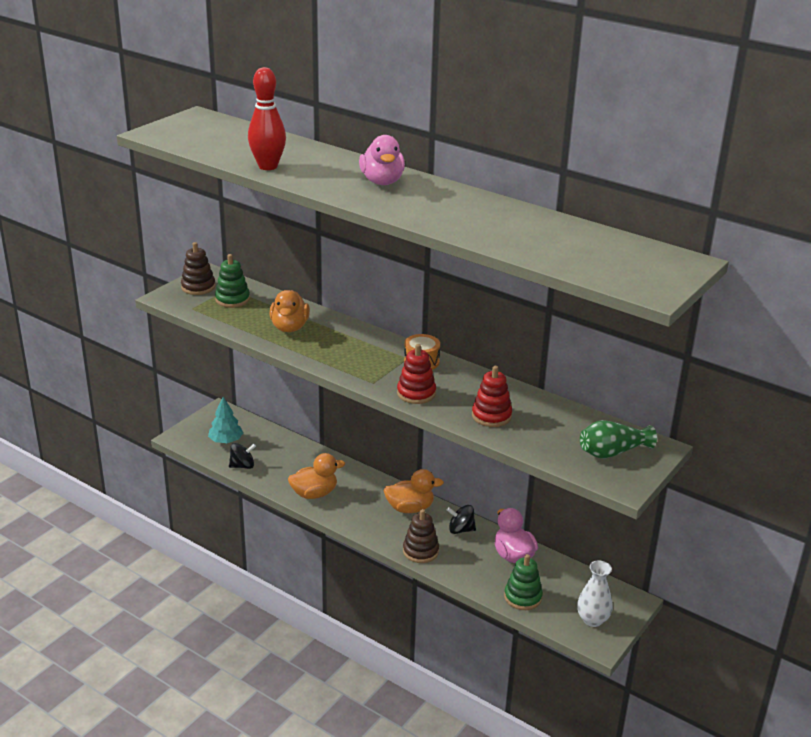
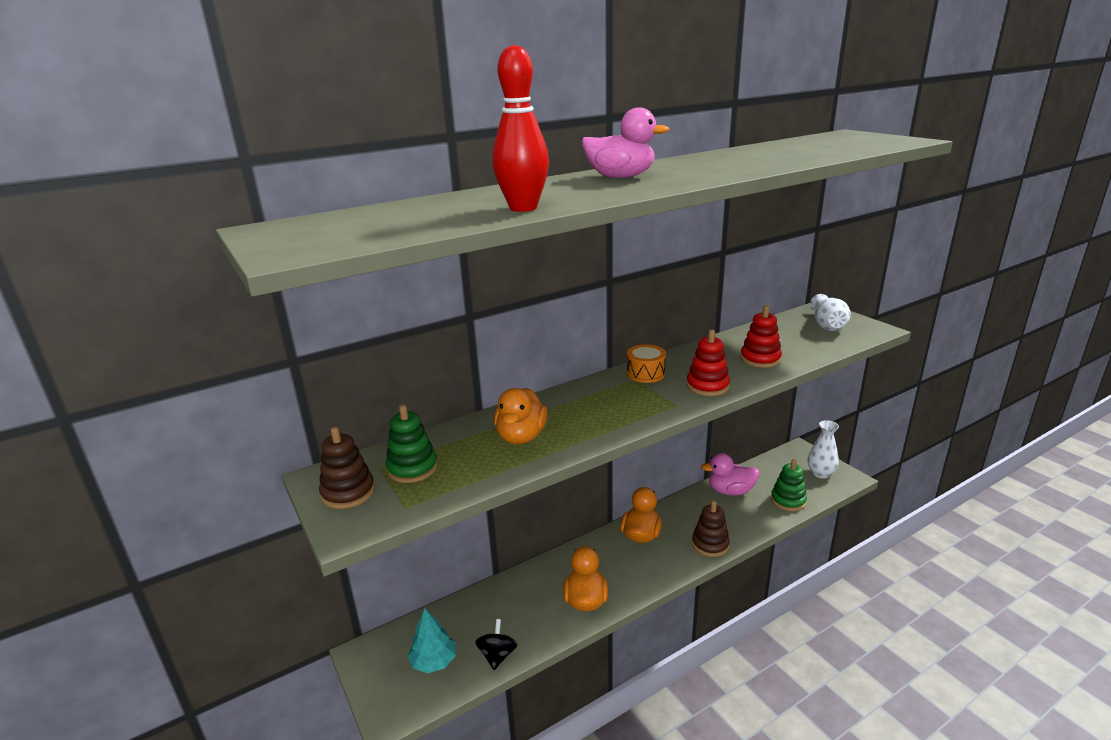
camera: 65 degrees left, 5 degrees down
(289, 327) = (521, 437): orange duck -> orange duck turned 75 degrees clockwise
(461, 530) = (685, 511): black spinning top -> none
(612, 452) = (827, 324): green vase -> white vase

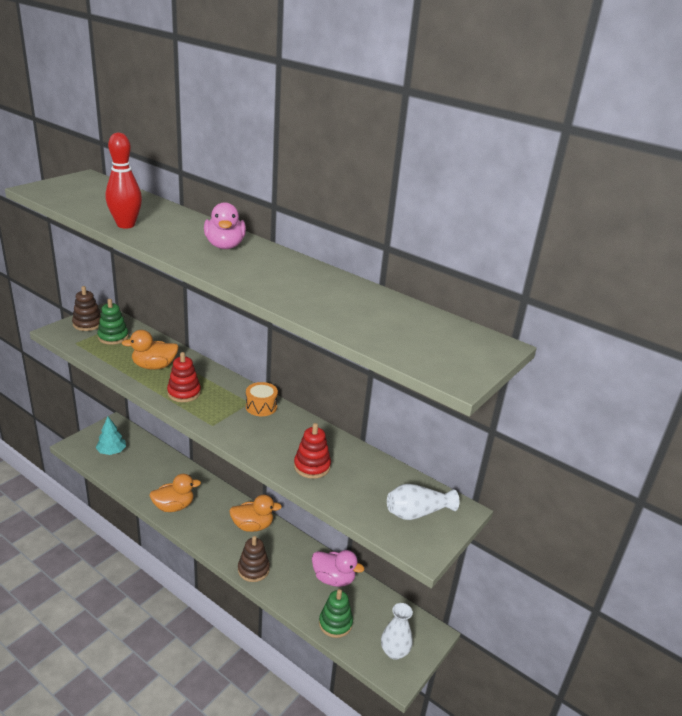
camera: 65 degrees right, 5 degrees up
(497, 655) = (119, 476): black spinning top -> none
(707, 386) = (248, 438): red stacking toy -> red stacking toy (184, 393)
(730, 491) = (333, 579): pink duck -> pink duck turned 135 degrees clockwise

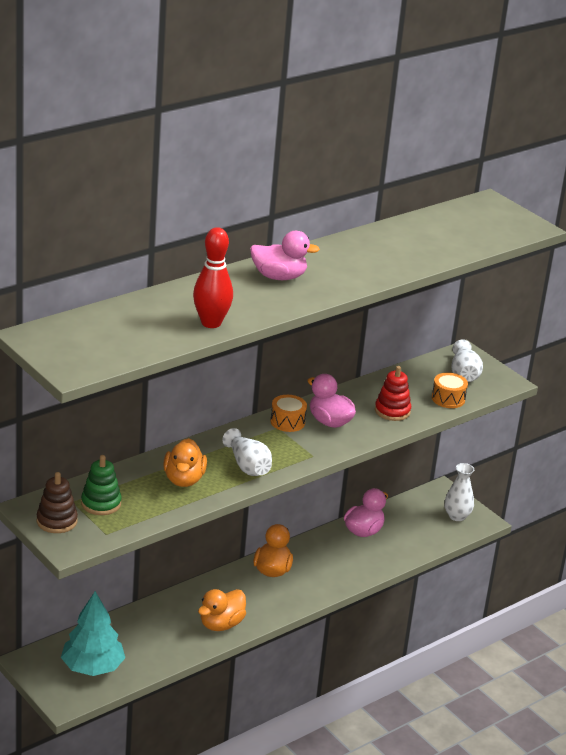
camera: 75 degrees left, 0 degrees up
(111, 451) = (92, 667): turquoise tree -> turquoise tree, size x1.54
(174, 506) = (221, 624): orange duck -> orange duck turned 135 degrees counterclockwise
(184, 393) = (247, 466): red stacking toy -> white vase
(253, 569) = (337, 580): brown stacking toy -> none
(272, 429) = (329, 422): none -> pink duck
(335, 623) = (418, 542): green stacking toy -> none
(358, 504) = (448, 399): none -> orange drum

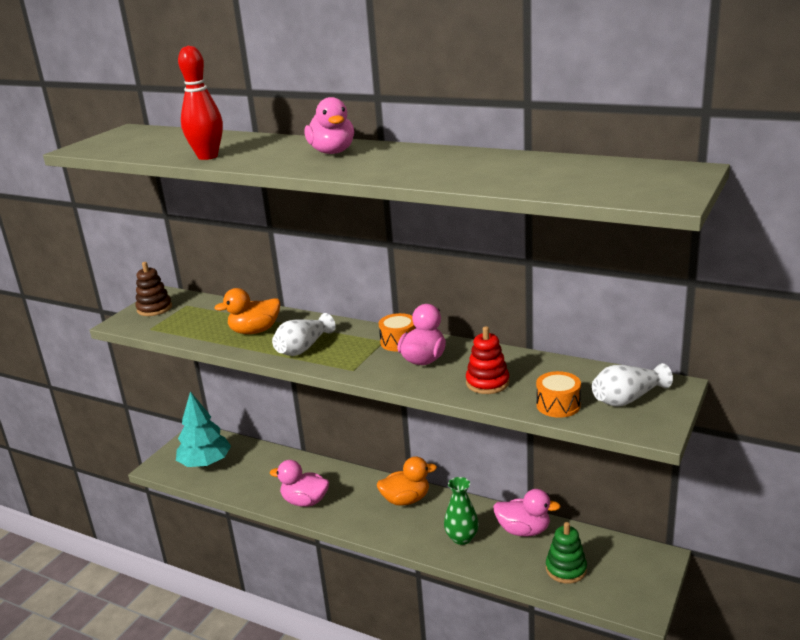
camera: 70 degrees right, 5 degrees down
(101, 503) = (191, 314): green stacking toy -> green stacking toy (566, 569)
(221, 624) = (305, 501): orange duck -> pink duck
(347, 562) = (462, 538): none -> green vase
(457, 516) = (626, 585): white vase -> none

